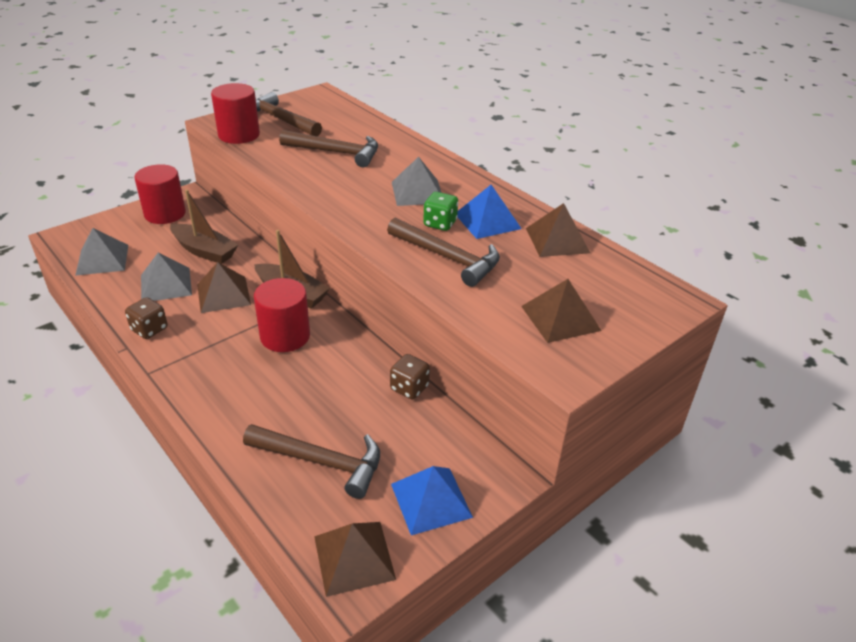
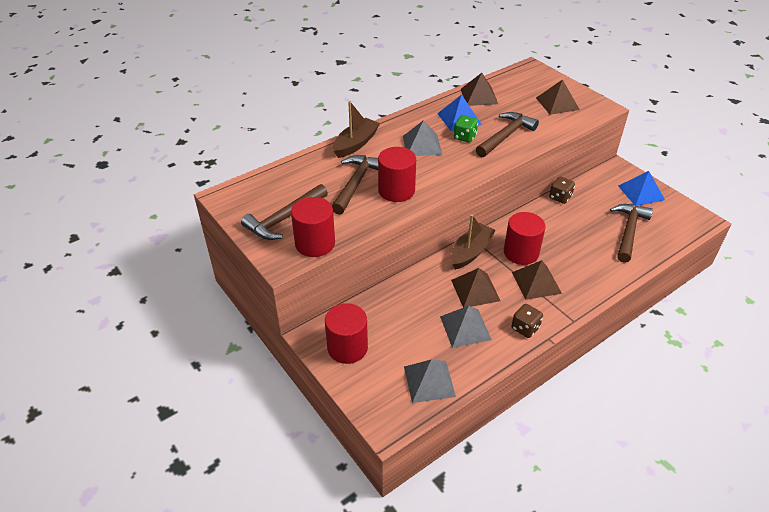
camera: 85 degrees left, 5 degrees up
(204, 251) = (413, 309): brown boat -> brown boat (355, 144)
(321, 175) = (396, 190): none -> red cylinder
(354, 557) = (685, 218): brown pyramid -> brown pyramid (536, 282)

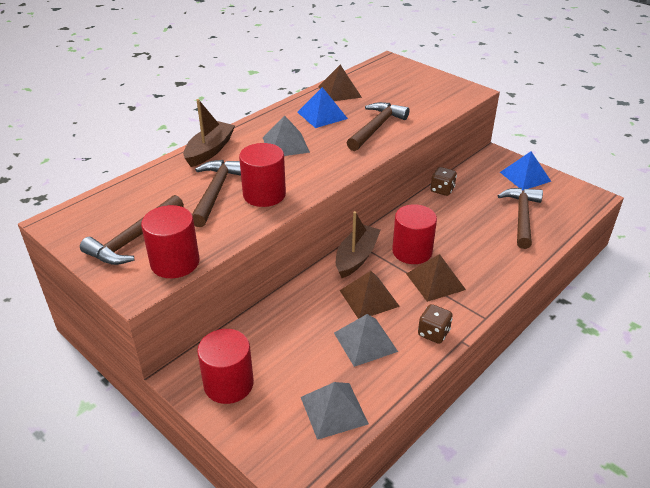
camera: 10 degrees left, 5 degrees down
(465, 137) = (332, 133): green dice -> none
(557, 103) = (424, 91): brown pyramid -> none

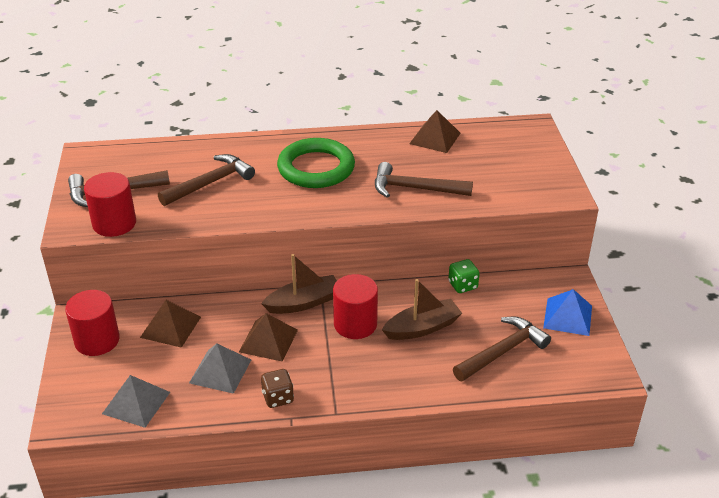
camera: 40 degrees right, 0 degrees up
(209, 151) = (252, 145): brown boat -> brown boat (422, 328)
(264, 194) = (240, 203): red cylinder -> none
(285, 144) = (316, 168): grey pyramid -> green ring
(322, 115) = (385, 154): blue pyramid -> none
(376, 127) = (414, 189): brown hammer -> brown hammer turned 150 degrees counterclockwise
(435, 281) = (338, 360): brown pyramid -> brown pyramid (170, 327)
(442, 190) = (462, 285): brown dice -> green dice

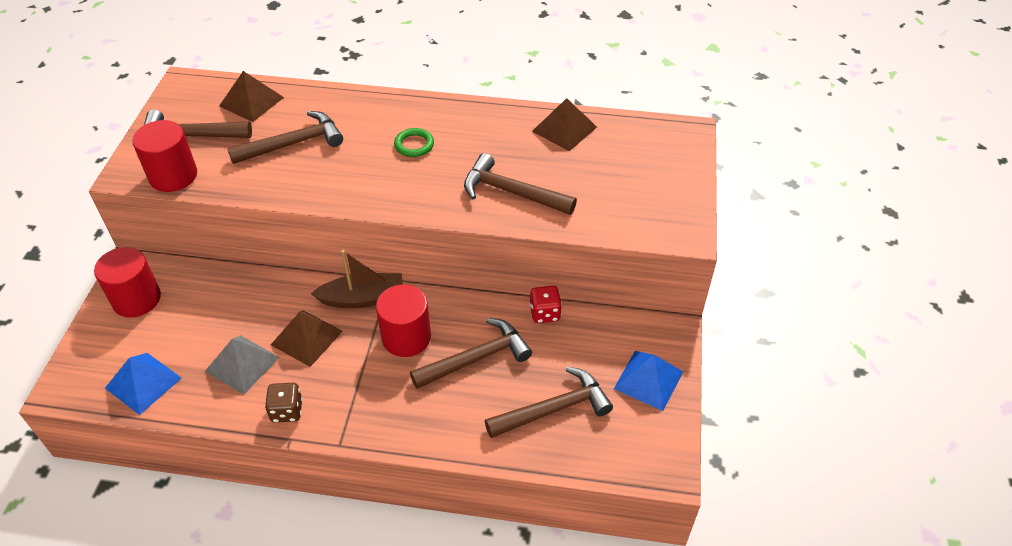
camera: 15 degrees right, 10 degrees up
(136, 403) = (143, 383): grey pyramid -> blue pyramid
(170, 327) = (215, 299): brown pyramid -> brown pyramid (251, 101)
(316, 168) = (414, 145): green ring -> green ring, size x0.45
(422, 328) = (476, 358): brown boat -> brown hammer
(462, 285) = (544, 313): green dice -> red dice

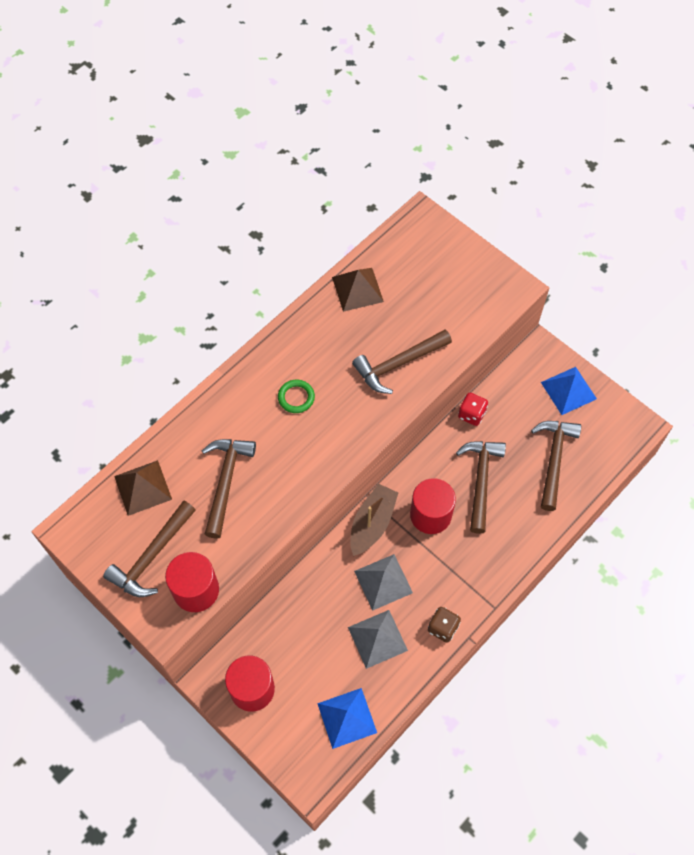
camera: 55 degrees left, 15 degrees up
(306, 337) = (383, 581): brown pyramid -> grey pyramid

